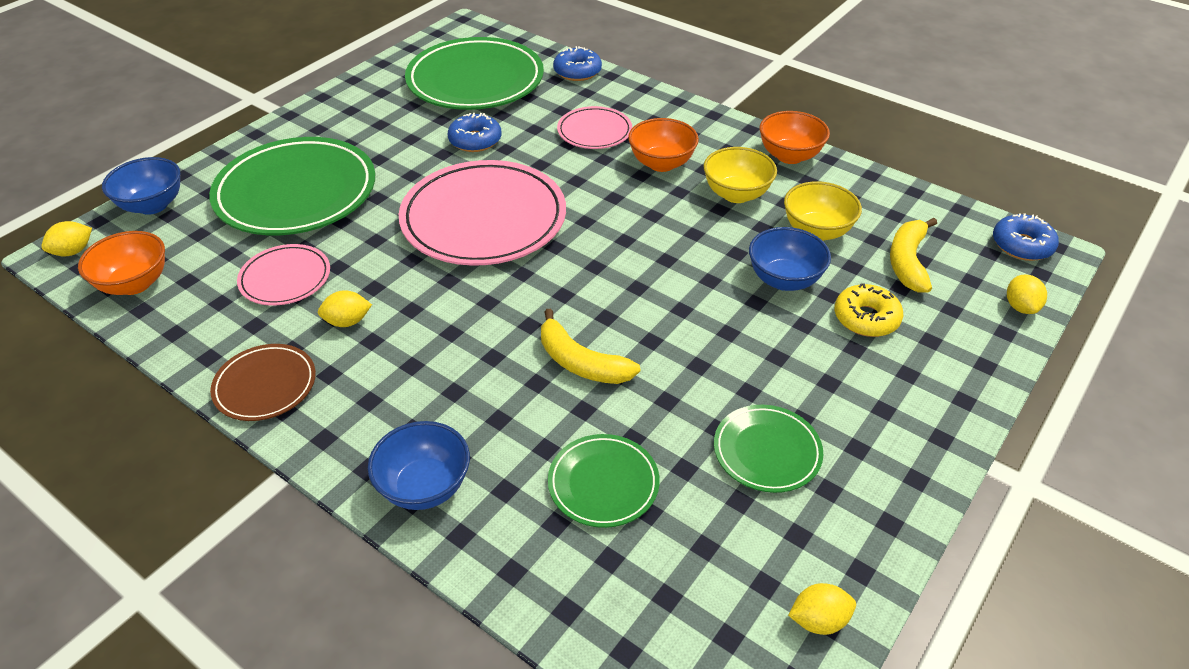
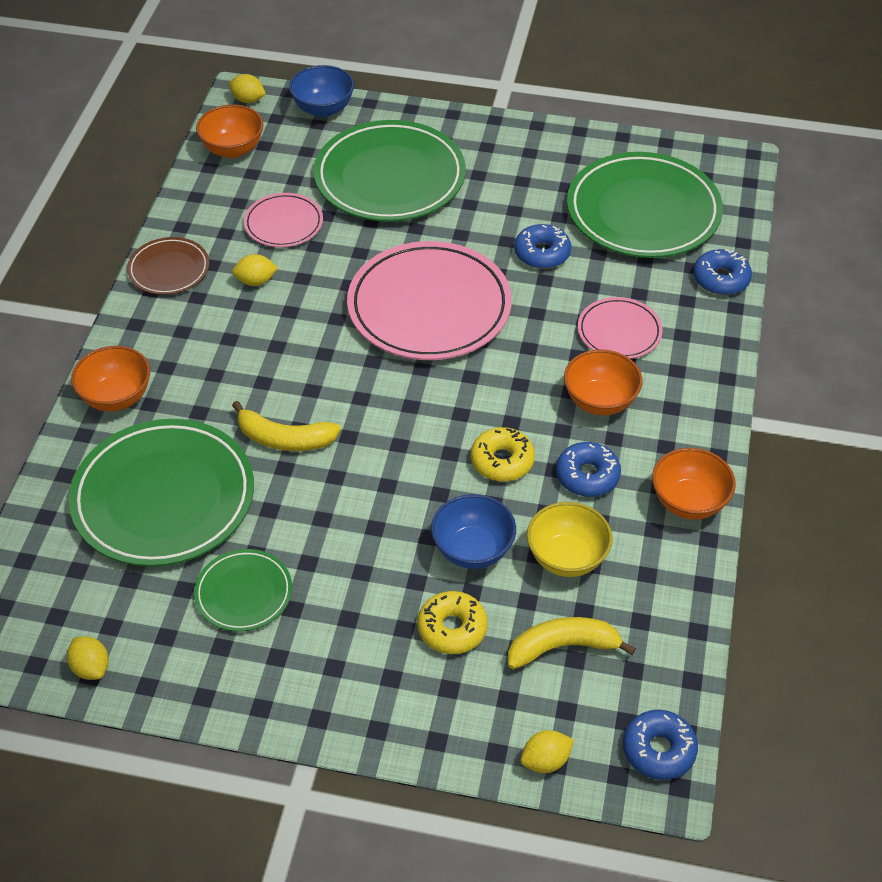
camera: 65 degrees right, 5 degrees up
(347, 321) = (256, 281): yellow lemon -> yellow lemon turned 60 degrees counterclockwise
(425, 487) = (116, 397): blue bowl -> orange bowl
(581, 362) = (284, 439): yellow banana -> yellow banana turned 90 degrees counterclockwise
(603, 483) = (164, 498): green plate -> green plate, size x1.97
(694, 233) = (502, 461): none -> yellow donut
(736, 194) = (587, 476): yellow bowl -> blue donut

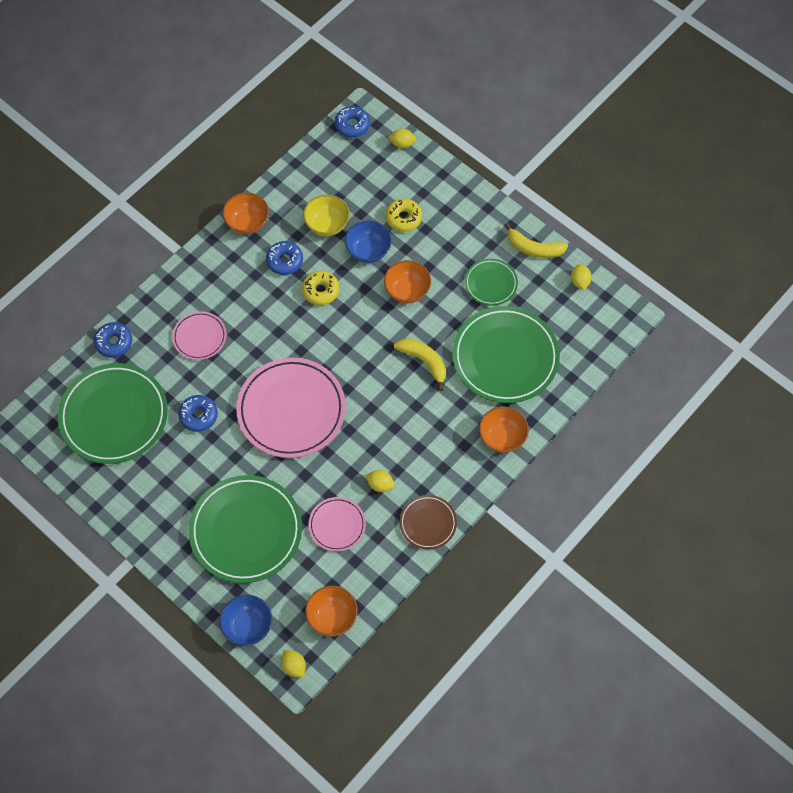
camera: 150 degrees left, 15 degrees up
(563, 647) = (360, 185): yellow banana -> yellow banana (534, 248)
(600, 401) = (245, 299): orange bowl -> orange bowl (407, 291)

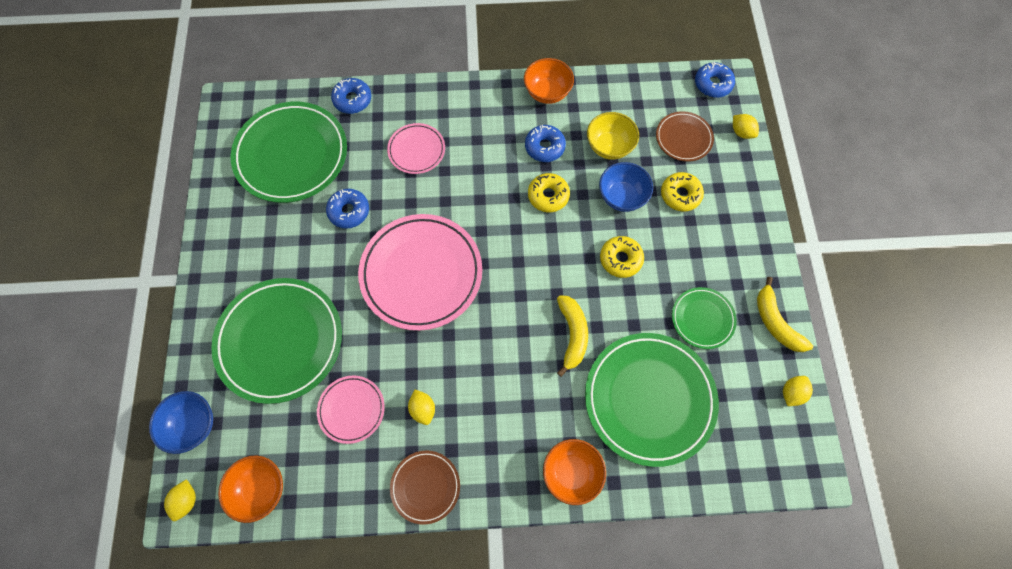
camera: 45 degrees right, 5 degrees up
(369, 178) = (683, 138): none -> brown plate
(407, 291) = (620, 259): orange bowl -> yellow donut

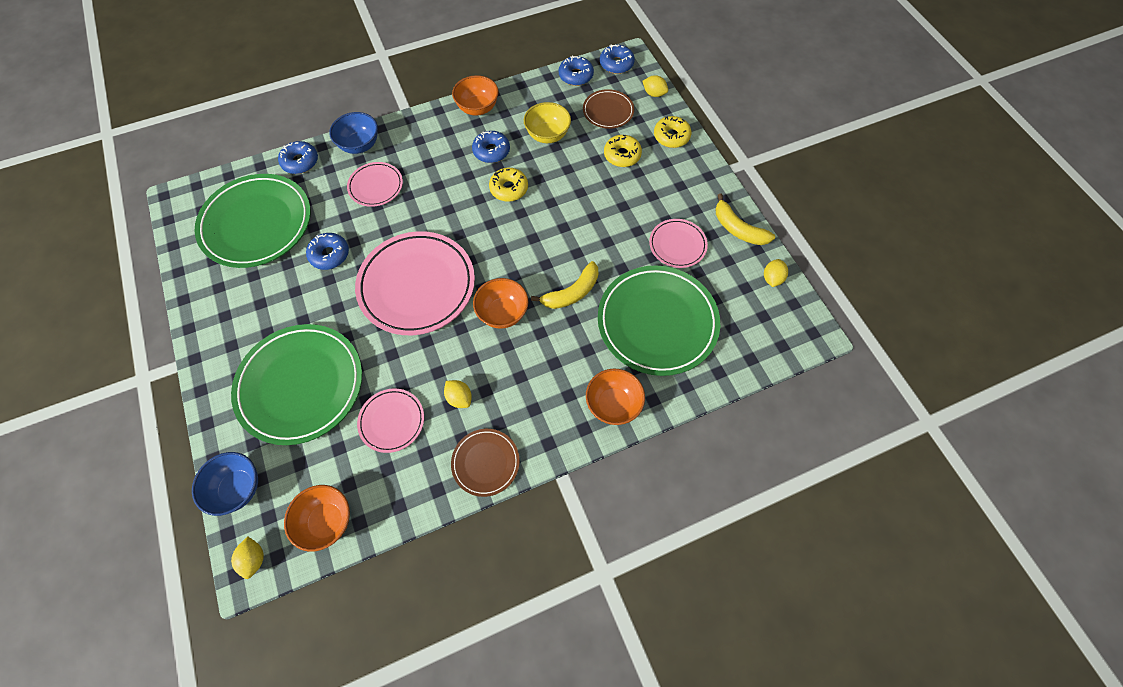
camera: 20 degrees left, 5 degrees down
(495, 333) = (502, 313): none -> orange bowl
(572, 335) = (572, 293): yellow banana -> yellow banana turned 75 degrees clockwise
(620, 259) = (590, 220): yellow donut -> yellow donut (671, 136)
(621, 197) = (573, 171): blue bowl -> blue bowl (360, 145)
(663, 85) = (576, 76): none -> blue donut
(702, 319) = (677, 245): green plate -> pink plate

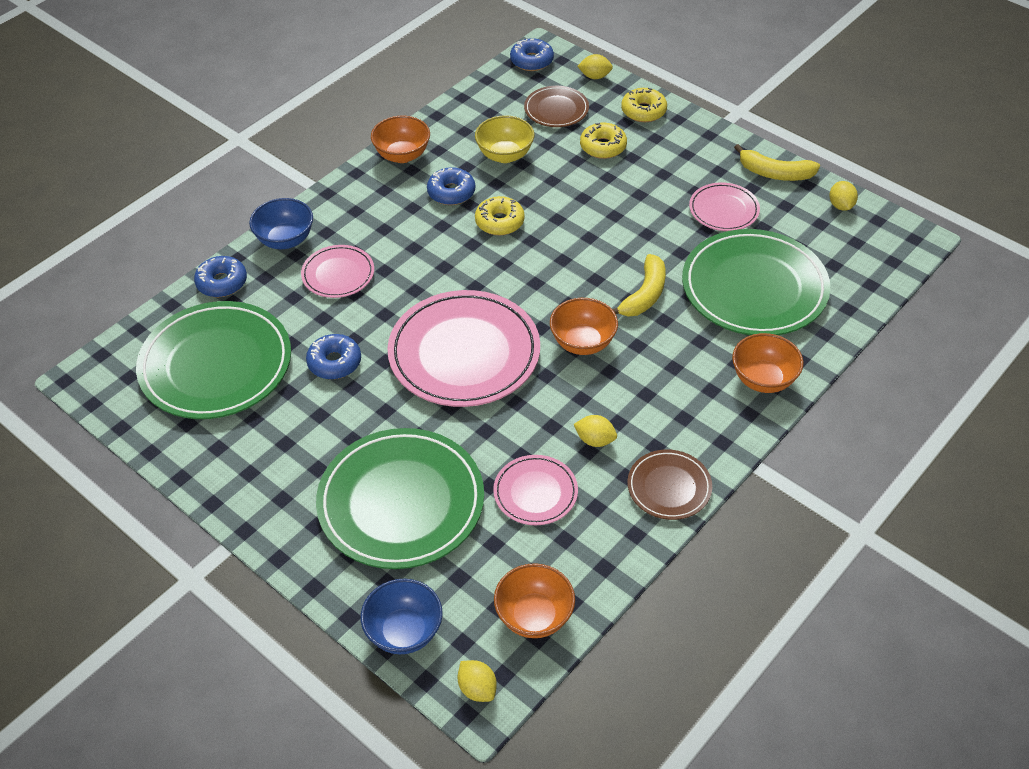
camera: 25 degrees left, 15 degrees down
(576, 76) = (494, 86): blue donut -> none

